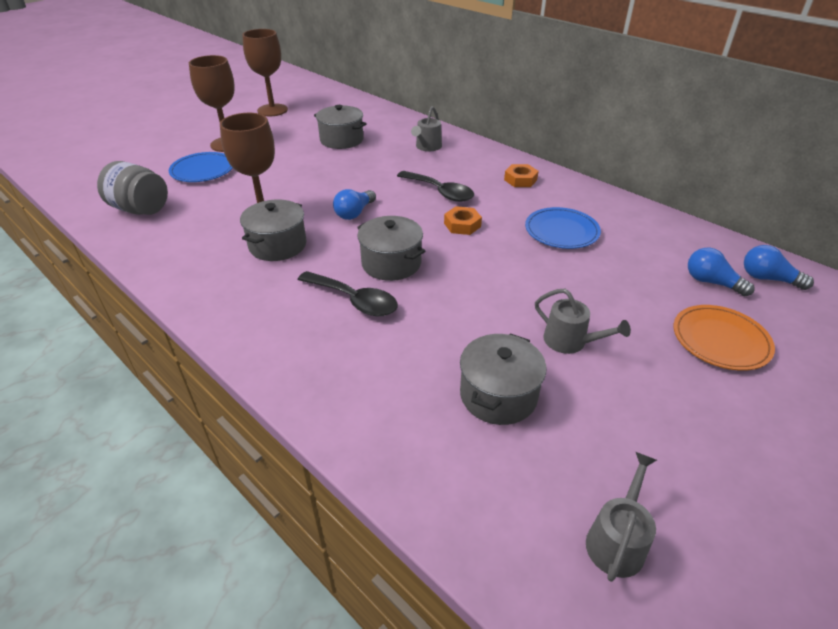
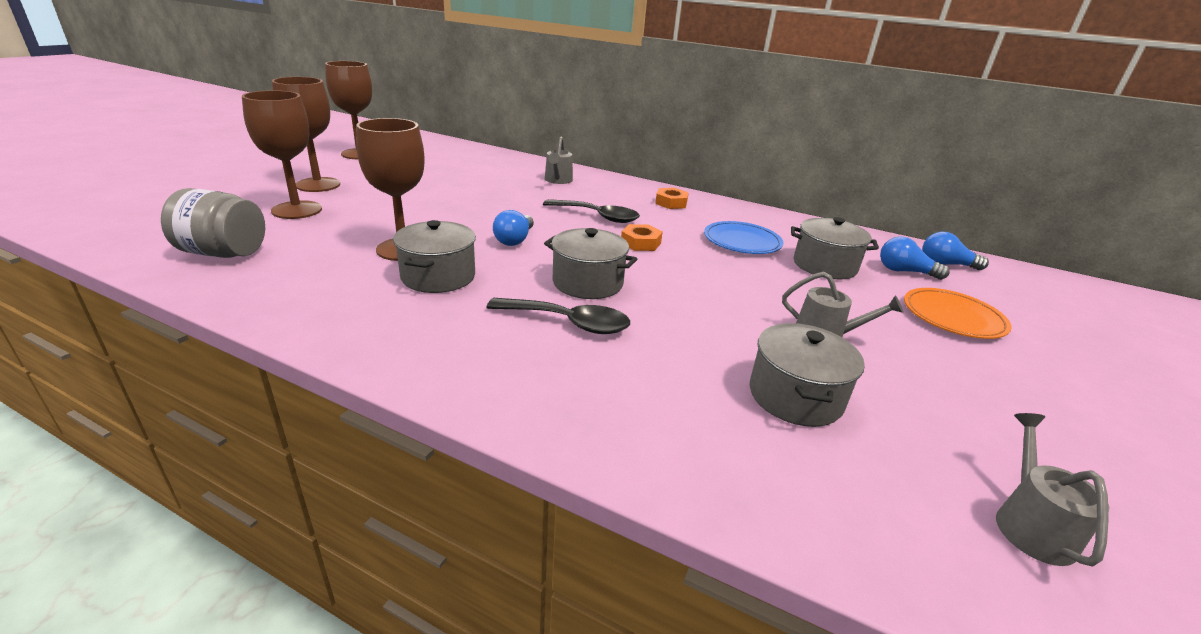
camera: 20 degrees left, 10 degrees down
(203, 170) = (297, 210): blue plate -> brown goblet
(341, 140) = (459, 177): grey pot -> grey pot (824, 266)

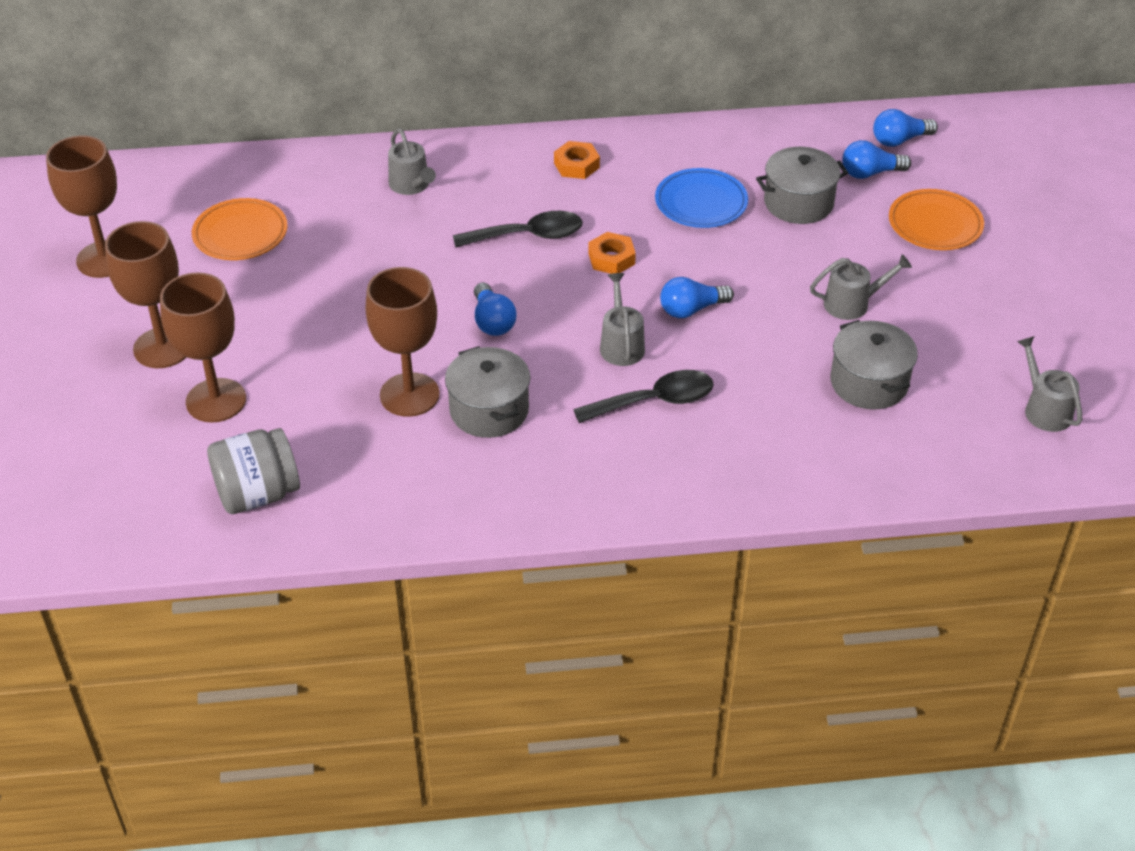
camera: 30 degrees left, 15 degrees up
(438, 167) = (240, 233): none -> orange plate
(587, 283) = (621, 345): grey pot -> grey watering can
(670, 286) = (691, 309): none -> blue light bulb

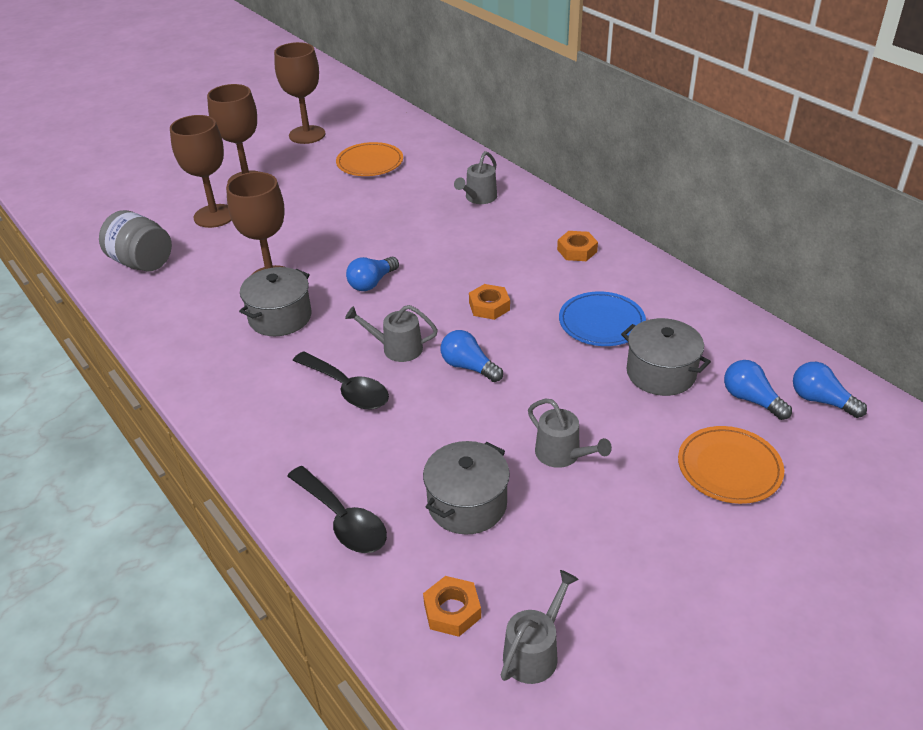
camera: 60 degrees right, 5 degrees down
(528, 235) = (476, 261): black spoon -> black spoon (343, 520)
(621, 345) = (397, 348): grey watering can -> grey watering can turned 135 degrees counterclockwise
(977, 437) = (452, 610): none -> orange nut

